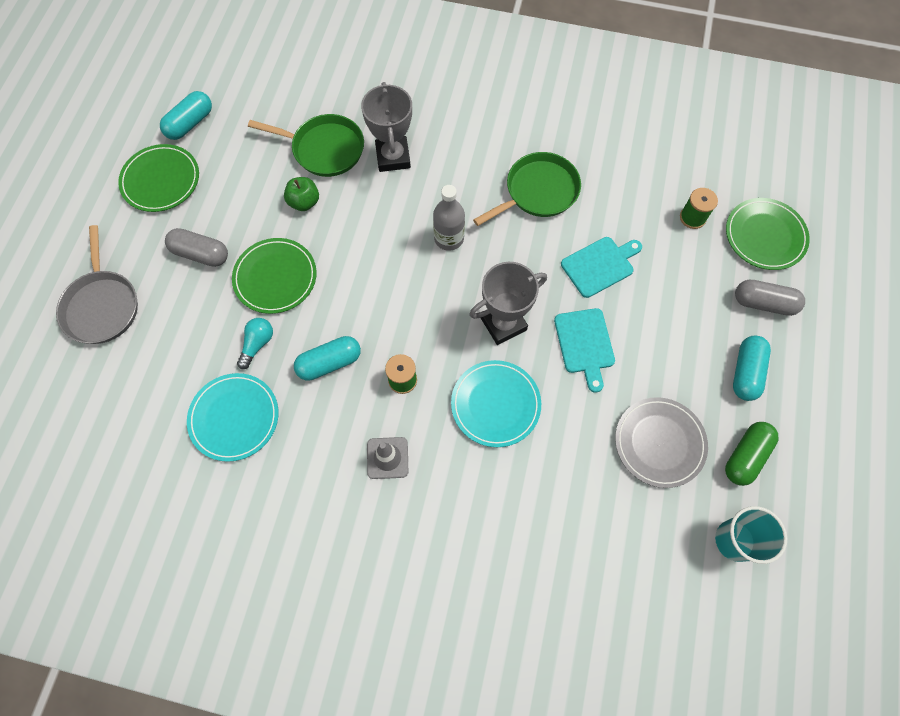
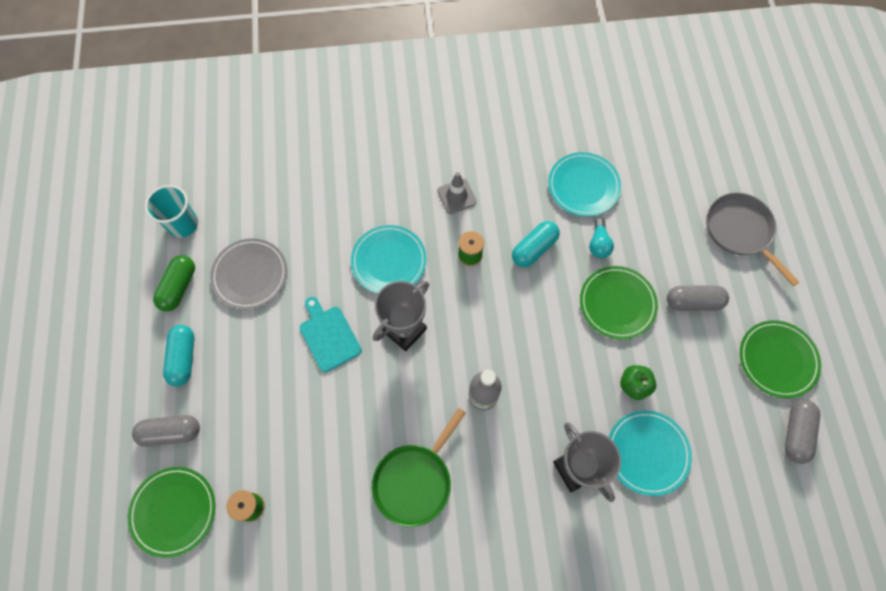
camera: 160 degrees right, 0 degrees up
(190, 123) = (796, 433): turquoise capsule -> grey capsule
(325, 149) = (647, 453): green pan -> turquoise plate
(599, 265) = (333, 418): turquoise cutting board -> none

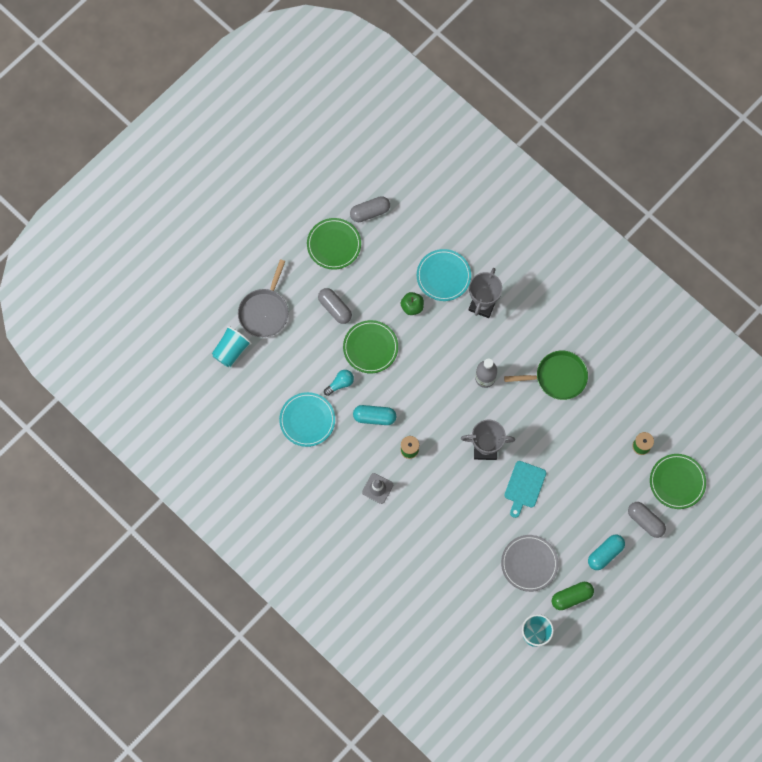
camera: 130 degrees left, 5 degrees up
(389, 261) = (452, 492): turquoise plate -> none
(716, 172) = (231, 350): none -> turquoise cup

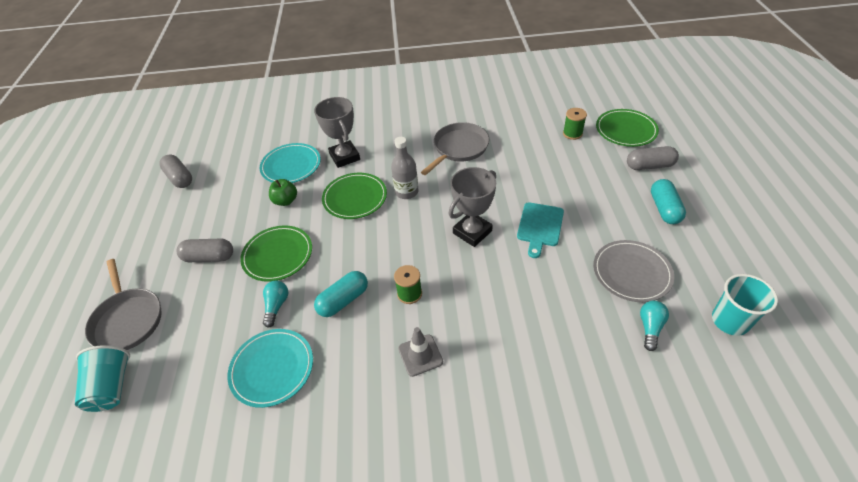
camera: 45 degrees left, 25 degrees down
(334, 244) = (163, 219): green plate -> green plate (355, 198)
(370, 212) = (179, 178): grey capsule -> grey capsule turned 60 degrees counterclockwise
(494, 595) = (650, 327): none -> turquoise light bulb
(524, 486) = (540, 226): turquoise cutting board -> turquoise cutting board turned 45 degrees clockwise
(558, 377) = (459, 148): green pan -> grey pan
(571, 597) = (699, 261): green capsule -> none

